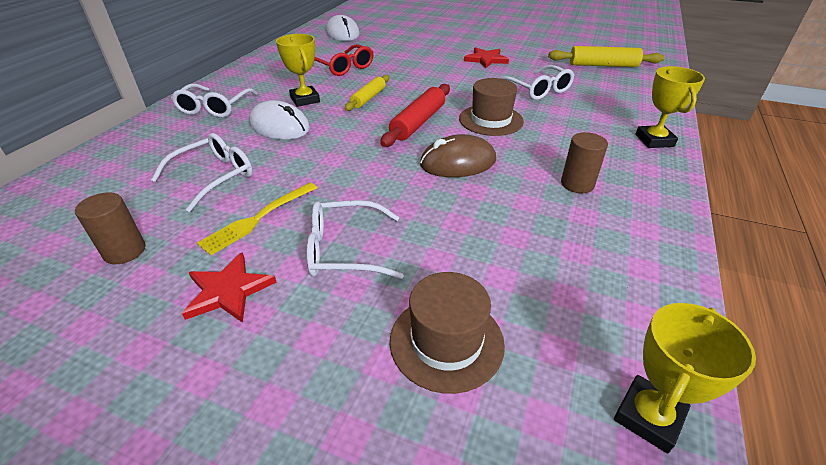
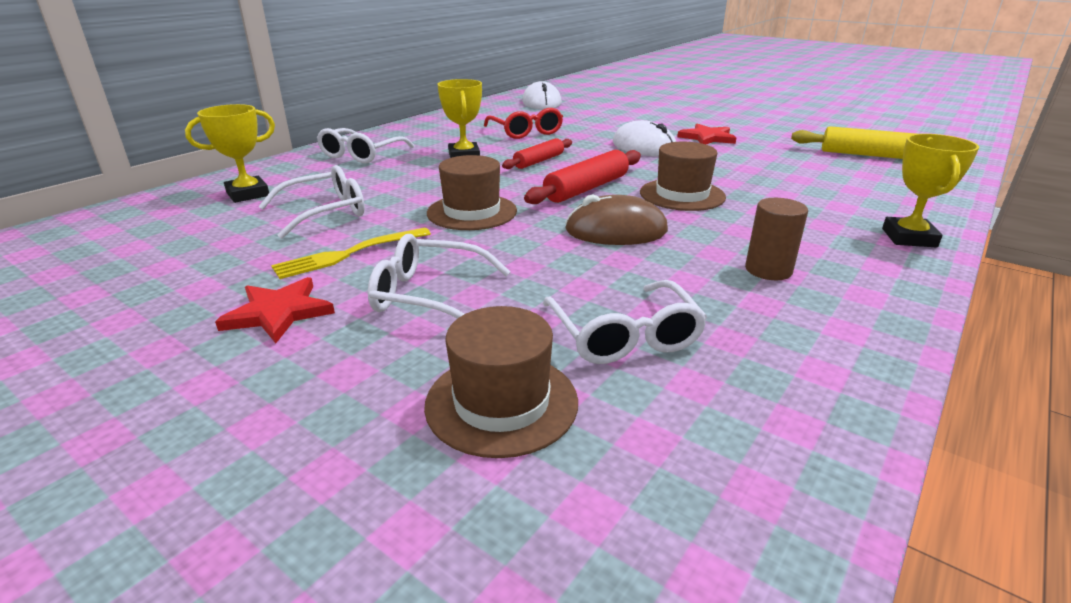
camera: 15 degrees right, 10 degrees down
(124, 251) = (196, 263): brown cylinder -> none
(279, 126) = (422, 176): white mouse -> white mouse (644, 147)
(339, 159) = (472, 212): none -> brown hat
(368, 98) = (539, 161): yellow rolling pin -> red rolling pin
(538, 90) = (762, 171): white glasses -> white glasses (624, 335)
(648, 417) = (743, 539): yellow trophy -> yellow trophy (248, 194)

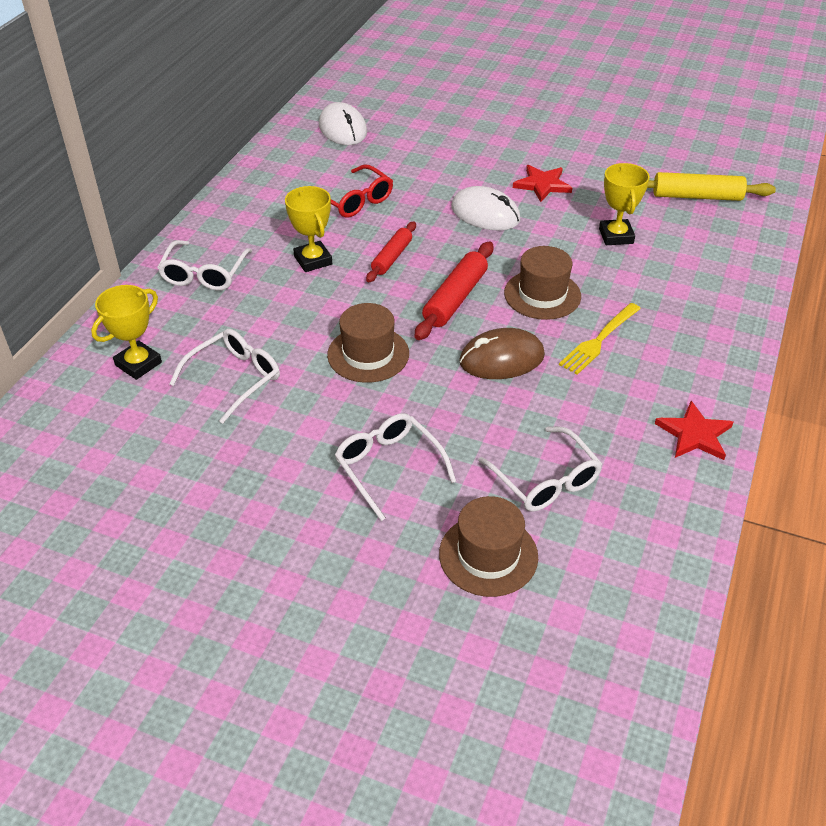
camera: 15 degrees left, 15 degrees up
(278, 313) = (286, 509): red star -> red star (694, 434)
(349, 254) = (295, 432): yellow fork -> yellow fork (599, 340)
(429, 295) = (389, 467): white glasses -> white glasses turned 60 degrees clockwise
(768, 270) = (630, 388): brown cylinder -> none
(909, 238) = (730, 327): yellow trophy -> yellow trophy (616, 236)

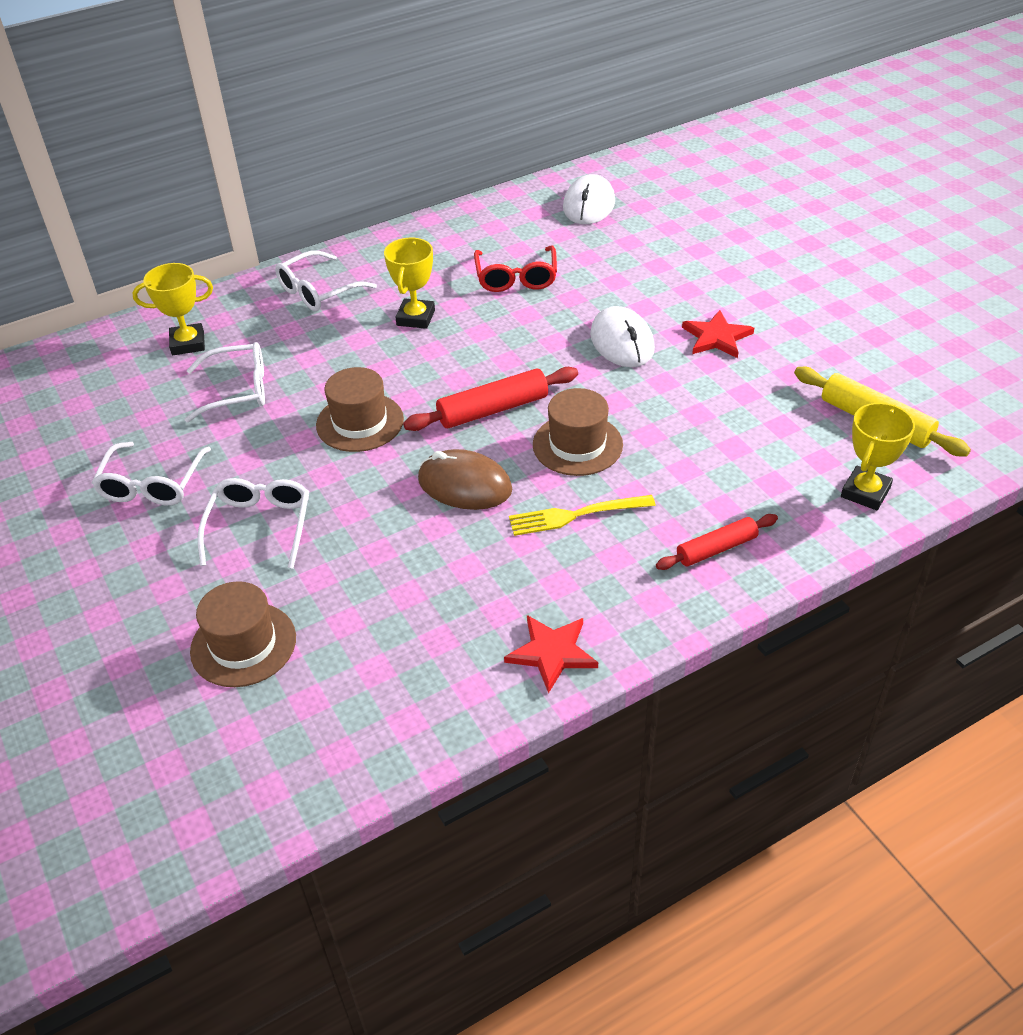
camera: 40 degrees right, 0 degrees up
(392, 257) = (484, 345): red rolling pin -> red rolling pin (716, 549)
(545, 480) = (366, 612): white glasses -> white glasses (152, 484)
(616, 236) = (727, 422): yellow trophy -> yellow trophy (865, 492)

